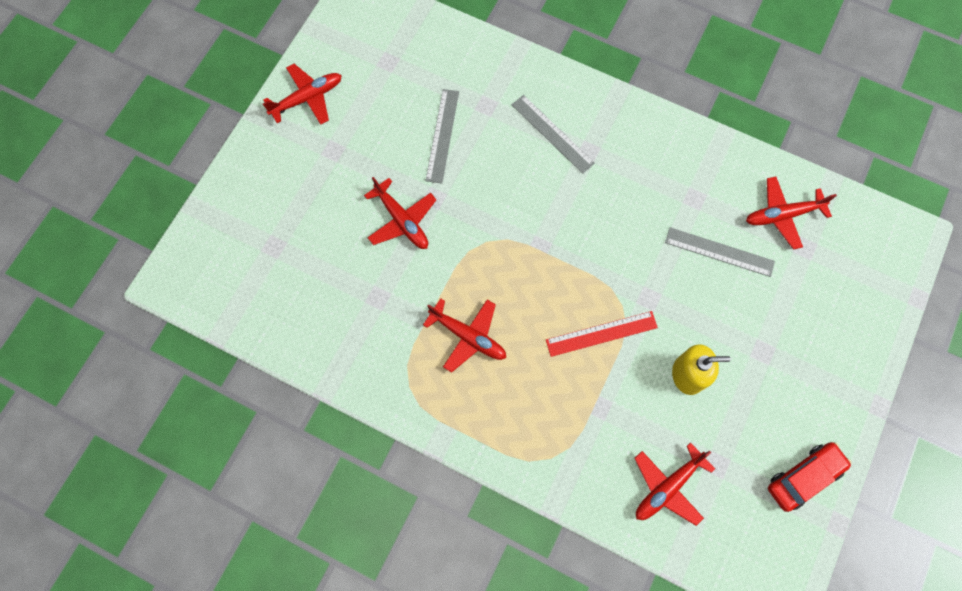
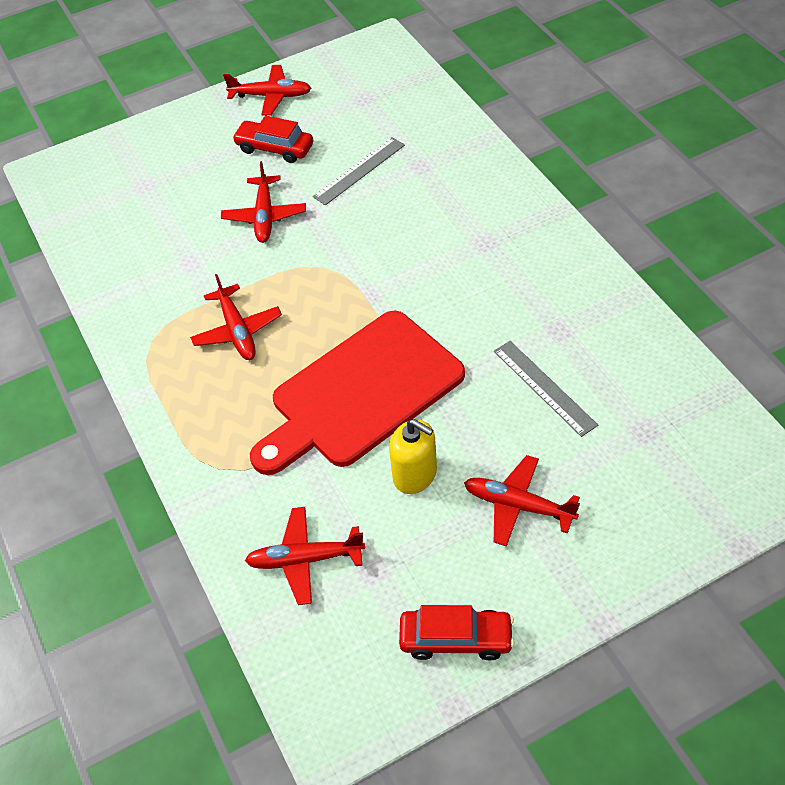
camera: 40 degrees right, 20 degrees down
(355, 150) = (275, 148): none -> red car
(552, 133) = (462, 213): grey ruler -> none
(601, 333) = (361, 393): red ruler -> red cutting board
(783, 215) = (644, 390): red plane -> red plane (519, 506)

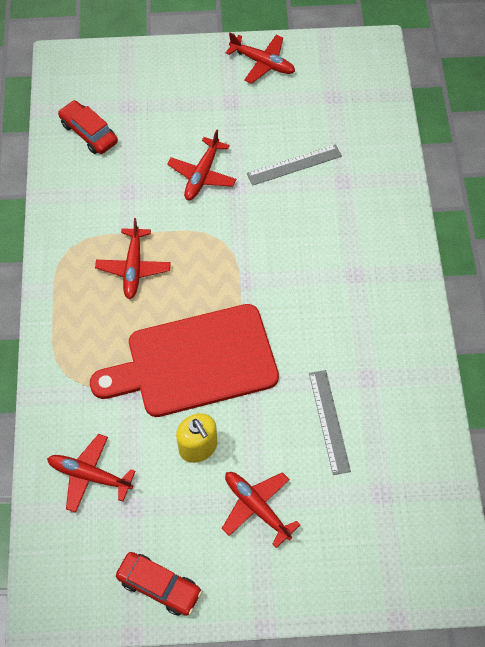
camera: 20 degrees right, 10 degrees up
(275, 148) = (240, 115): red car -> red car (89, 133)

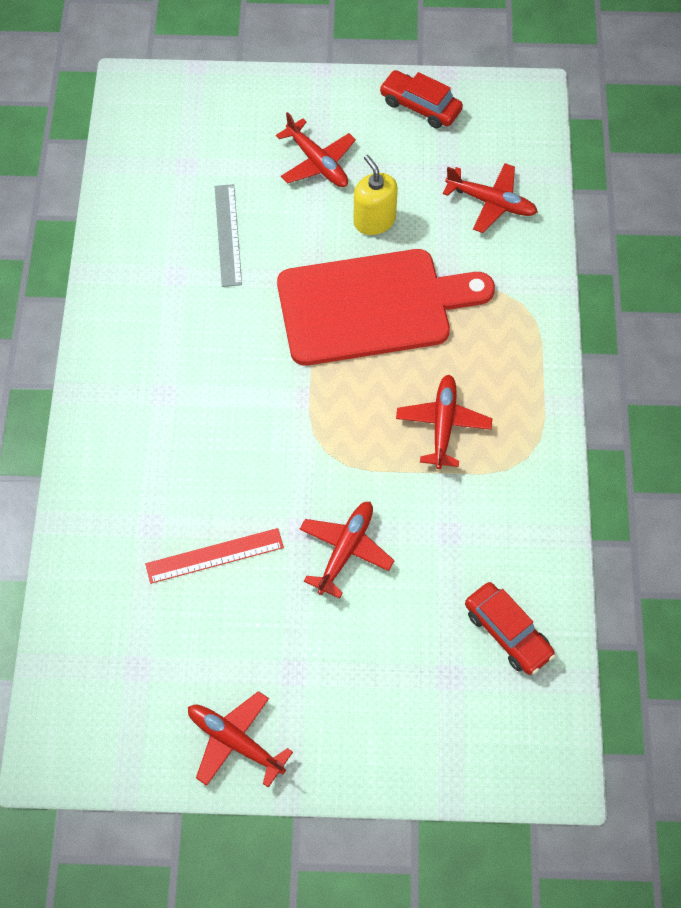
camera: 175 degrees left, 0 degrees up
(294, 164) = (214, 556): grey ruler -> red ruler

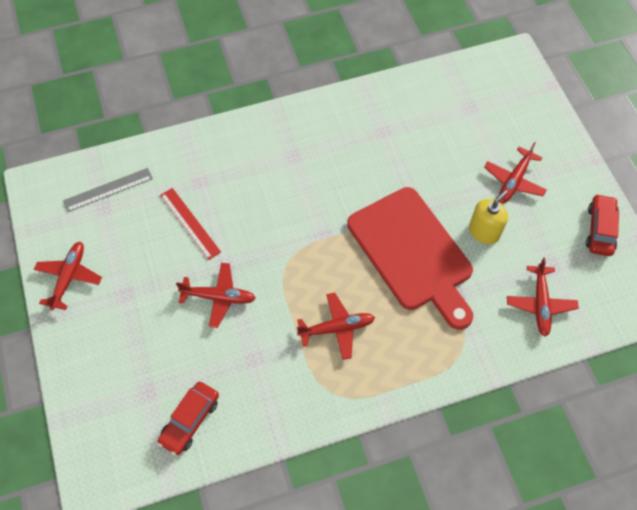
camera: 70 degrees right, 0 degrees up
(228, 235) = (428, 149): grey ruler -> grey ruler (108, 190)

